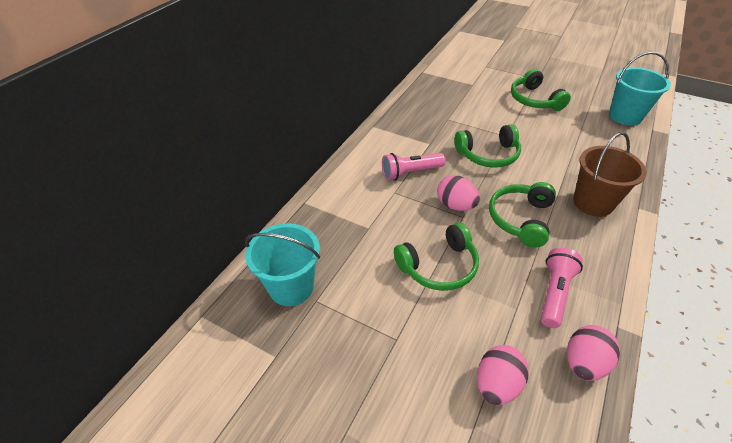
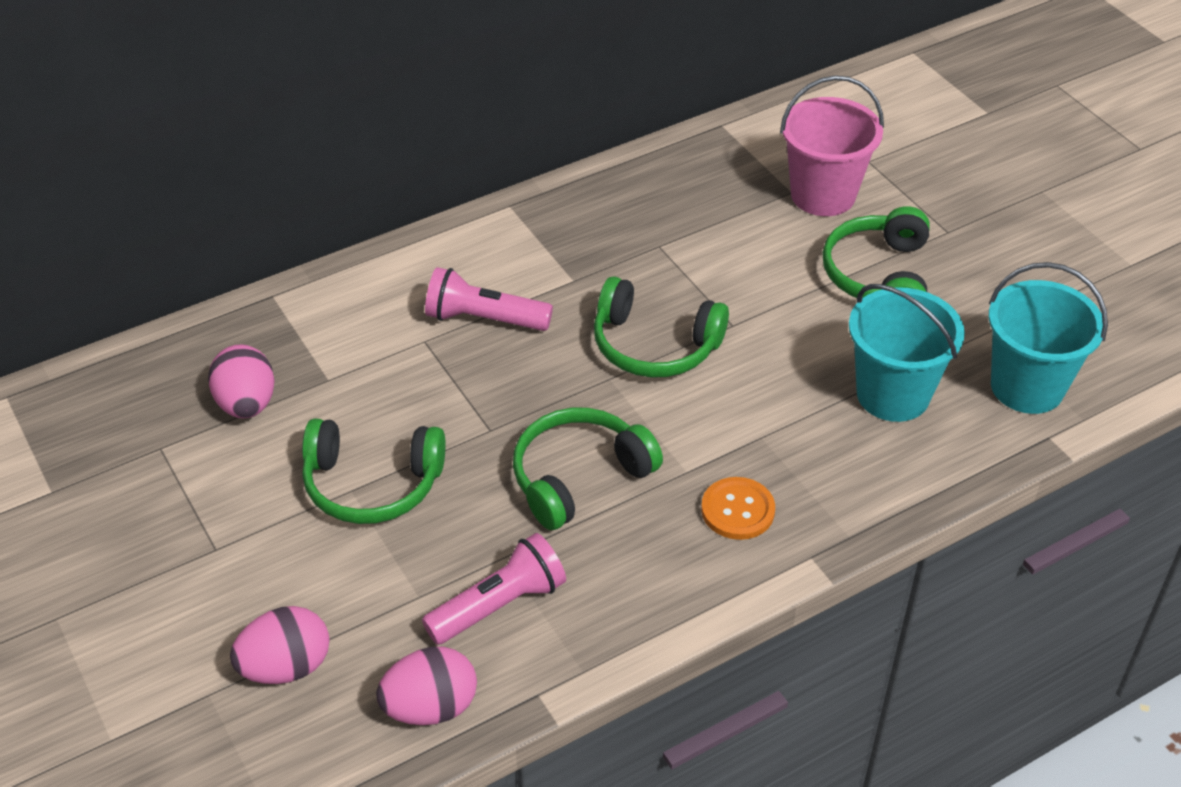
camera: 30 degrees right, 0 degrees up
(291, 287) = (145, 413): turquoise bucket -> turquoise bucket (893, 394)
(455, 205) = (498, 406): pink egg -> pink egg (246, 404)
(484, 81) = (823, 195): none -> pink bucket
(593, 203) = (737, 510): brown bucket -> orange button

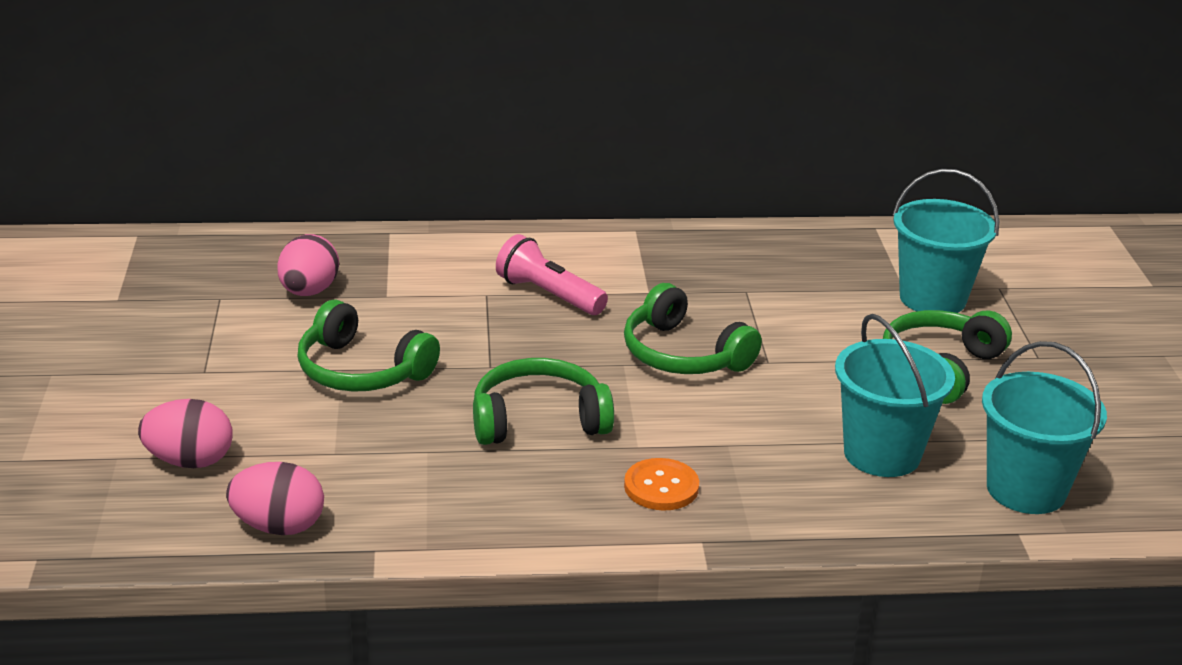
camera: 25 degrees right, 15 degrees down
(499, 605) = (395, 480): pink flashlight -> none
(823, 195) = (932, 298): pink bucket -> turquoise bucket

